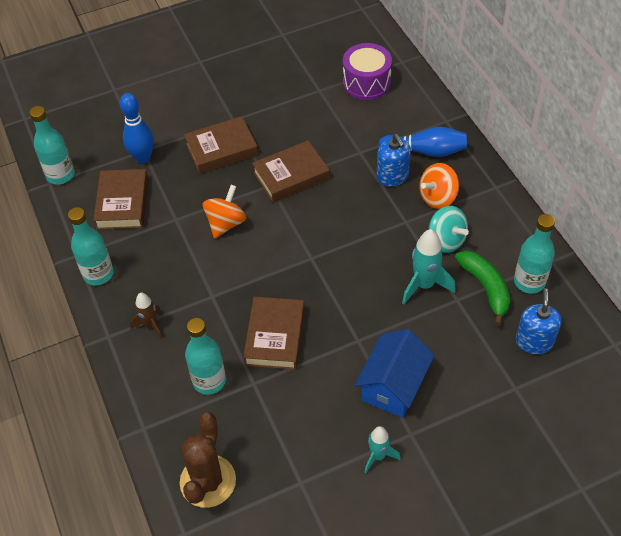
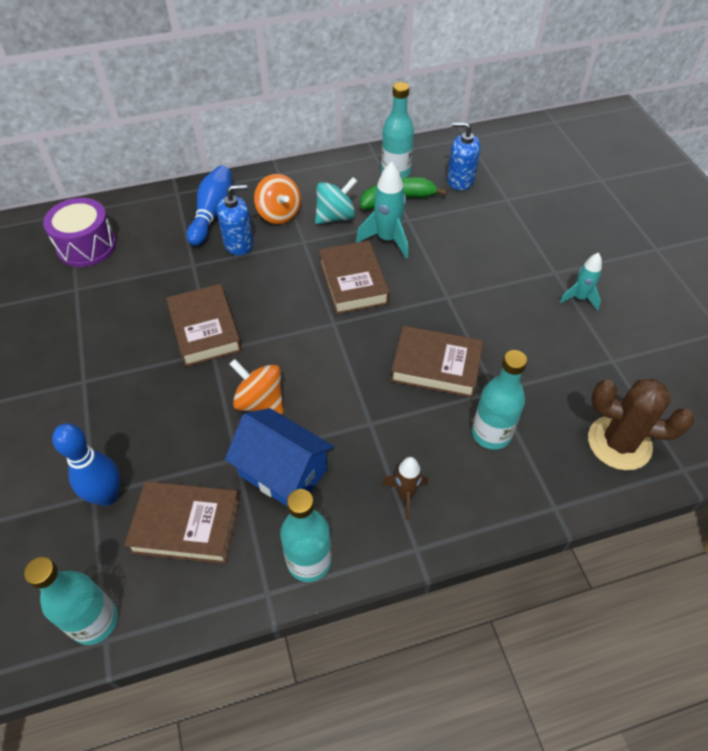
camera: 85 degrees left, 0 degrees up
(221, 149) = (132, 397): brown book -> brown book (353, 282)
(393, 386) = (502, 277): blue house -> blue house (283, 472)

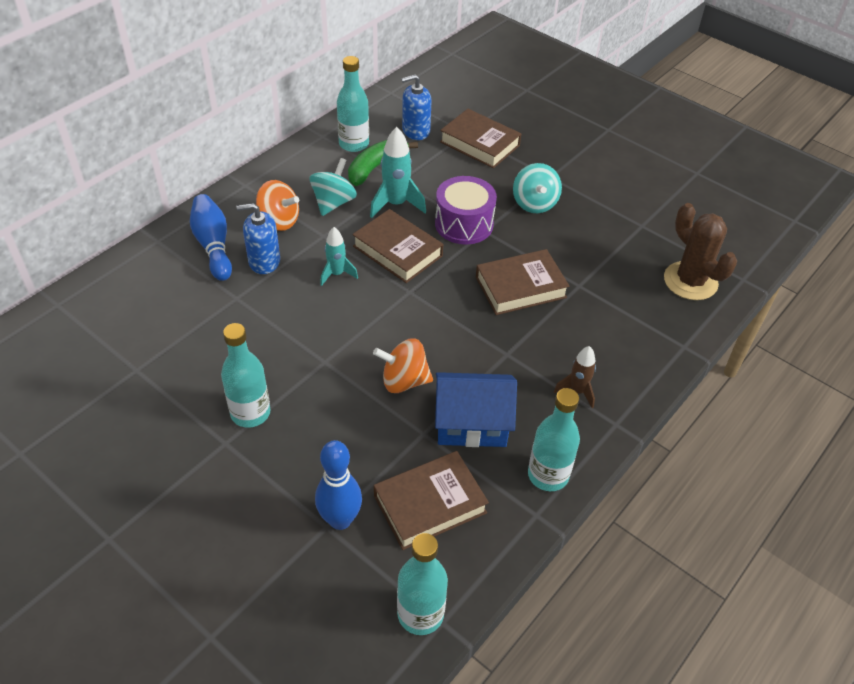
camera: 35 degrees left, 5 degrees down
(87, 246) = (108, 327): purple drum -> purple drum (464, 224)
(205, 329) = (301, 347): brown book -> brown book (479, 144)
(239, 243) = (264, 261): blue soap dispenser -> blue soap dispenser turned 135 degrees counterclockwise
(491, 434) = (601, 317): turquoise bottle -> turquoise bottle (250, 413)
(517, 292) = (534, 203): none -> turquoise spinning top
(579, 298) = (583, 189): turquoise rocket -> turquoise rocket (337, 274)
(619, 443) = (690, 281): brown cactus -> brown cactus turned 75 degrees clockwise

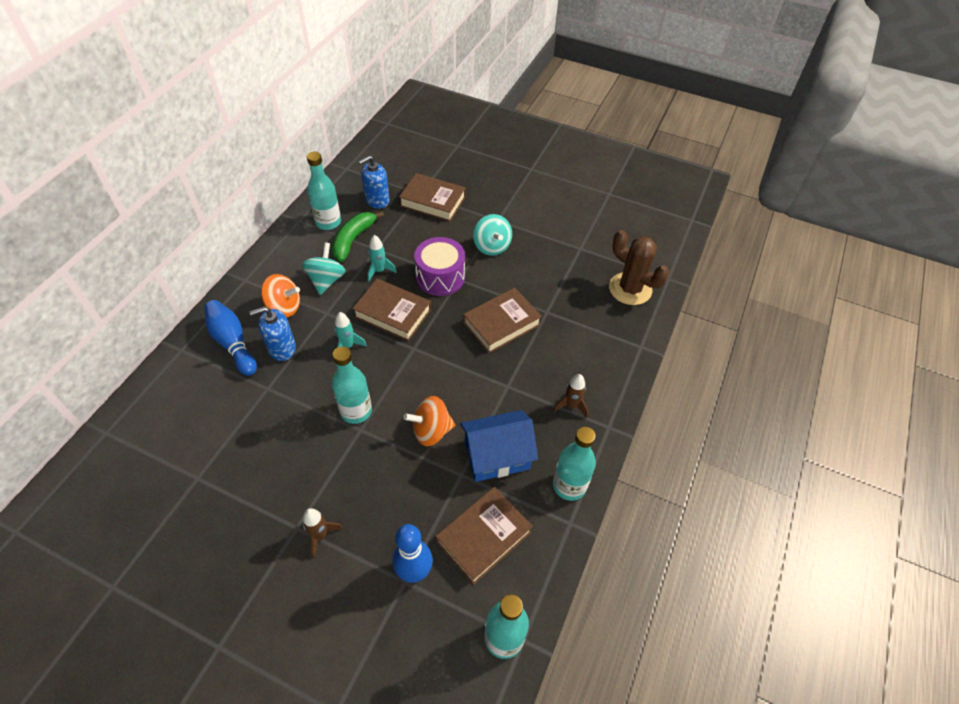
camera: 15 degrees left, 5 degrees up
(248, 457) = (320, 535): none -> brown rocket
(250, 413) = (310, 493): turquoise bottle -> turquoise bottle (356, 411)
(396, 204) = (379, 271): turquoise rocket -> turquoise rocket, size x0.63

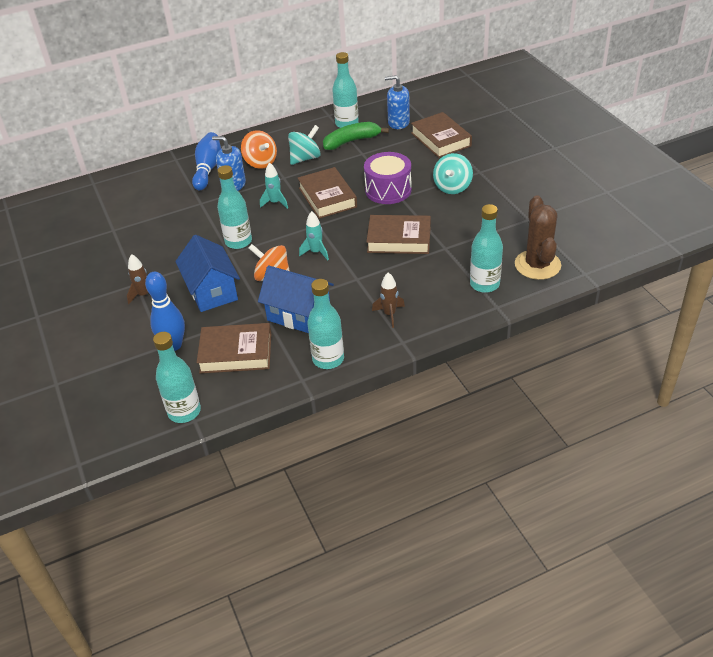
camera: 45 degrees right, 10 degrees down
(379, 271) = (348, 168): turquoise rocket -> turquoise rocket (316, 252)
(388, 484) = (212, 291): none -> blue house
(611, 330) = (484, 284): none -> turquoise bottle

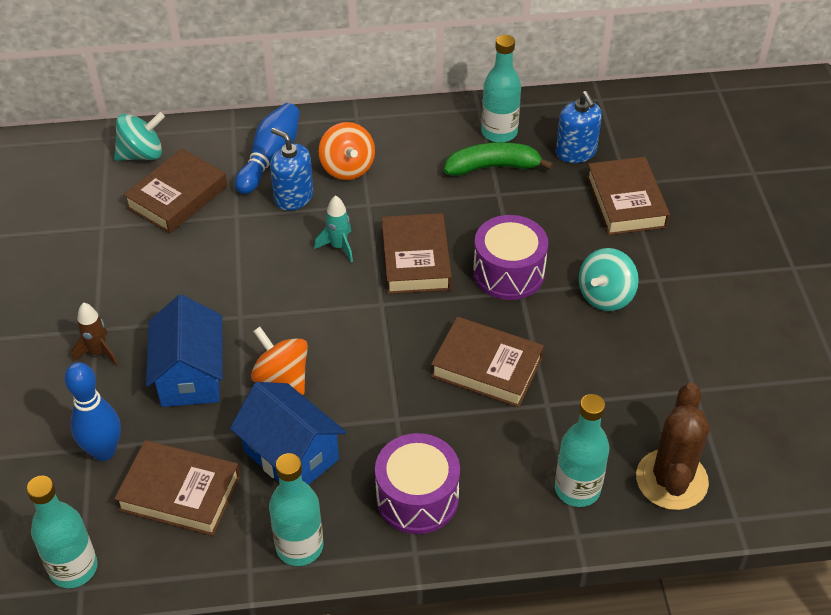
camera: 15 degrees right, 5 degrees up
(156, 202) = (177, 197): none -> brown book
(238, 241) = (260, 300): turquoise bottle -> none
(305, 158) = (413, 179): turquoise spinning top -> turquoise spinning top (142, 154)
(316, 252) = (359, 353): turquoise rocket -> none
(389, 314) = (417, 497): brown rocket -> purple drum
(398, 123) = (576, 152): blue soap dispenser -> blue soap dispenser turned 135 degrees counterclockwise

